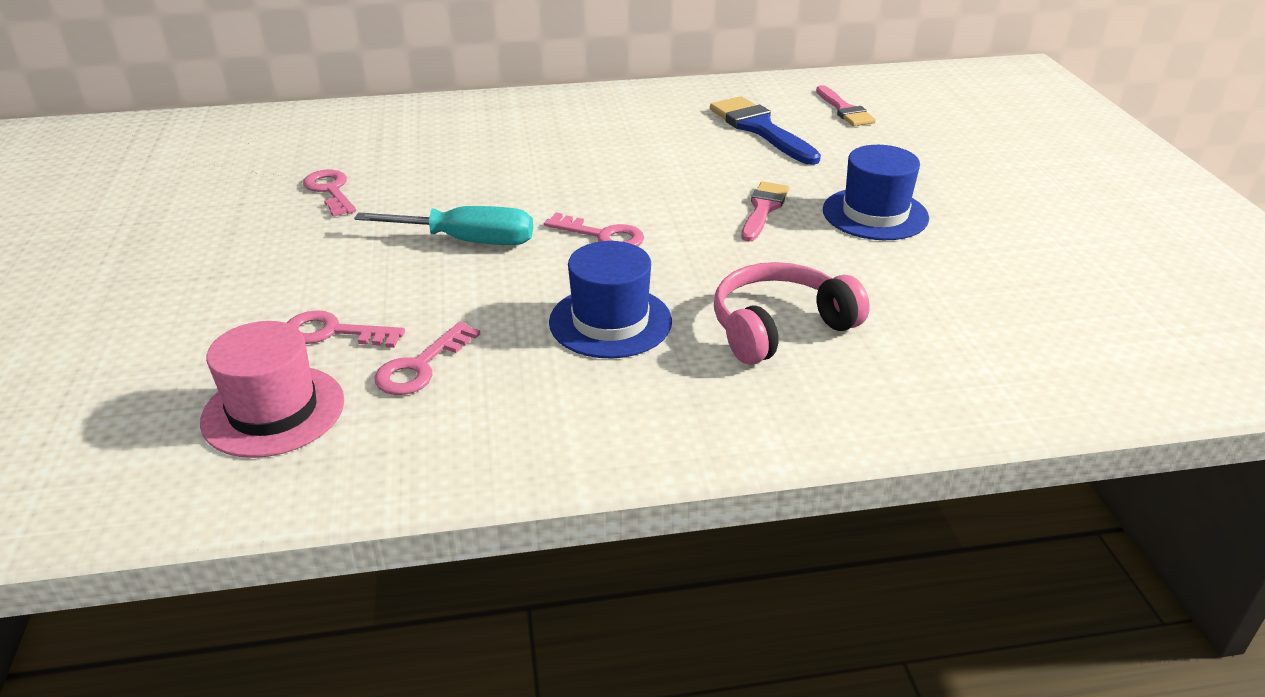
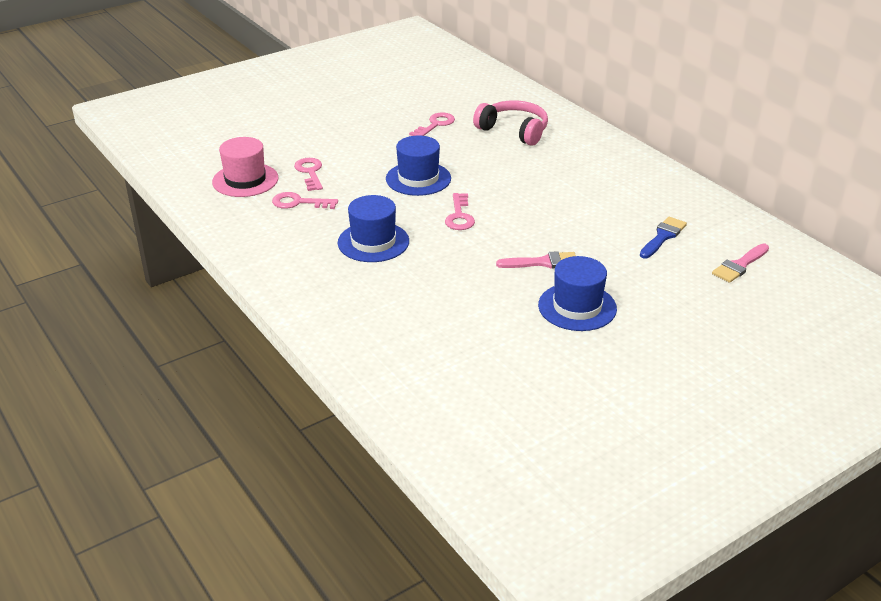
camera: 65 degrees right, 0 degrees up
(468, 241) = (418, 179): turquoise screwdriver -> blue hat
(760, 129) = (663, 236): blue brush -> blue brush, size x0.64
(780, 327) = (407, 296): pink headphones -> pink headphones (514, 131)

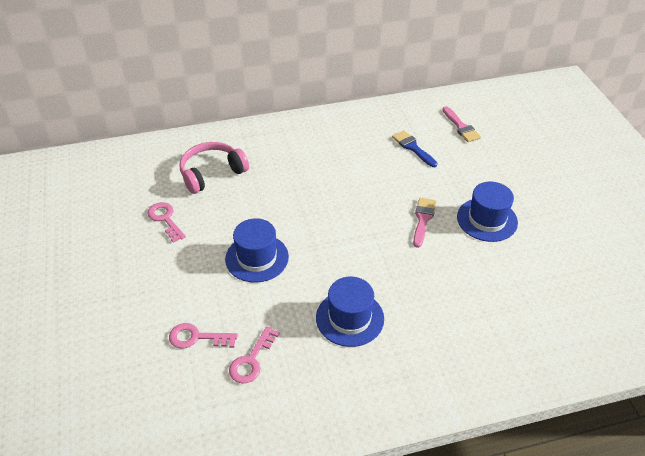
camera: 70 degrees left, 10 degrees up
(245, 180) = (179, 399): pink hat -> none
(459, 216) = (334, 248): pink key -> none

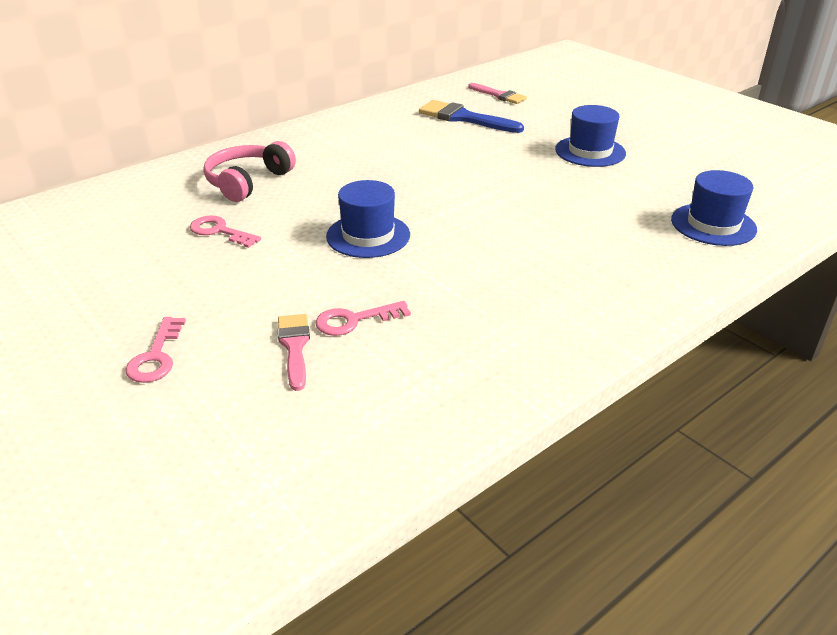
camera: 25 degrees left, 10 degrees down
(252, 360) = (442, 320): pink key -> pink key (156, 356)
(350, 318) = (522, 255): blue hat -> blue hat (713, 224)
(413, 147) = (464, 118): blue brush -> blue brush, size x1.55
(423, 219) = (526, 165): pink brush -> pink brush (294, 347)

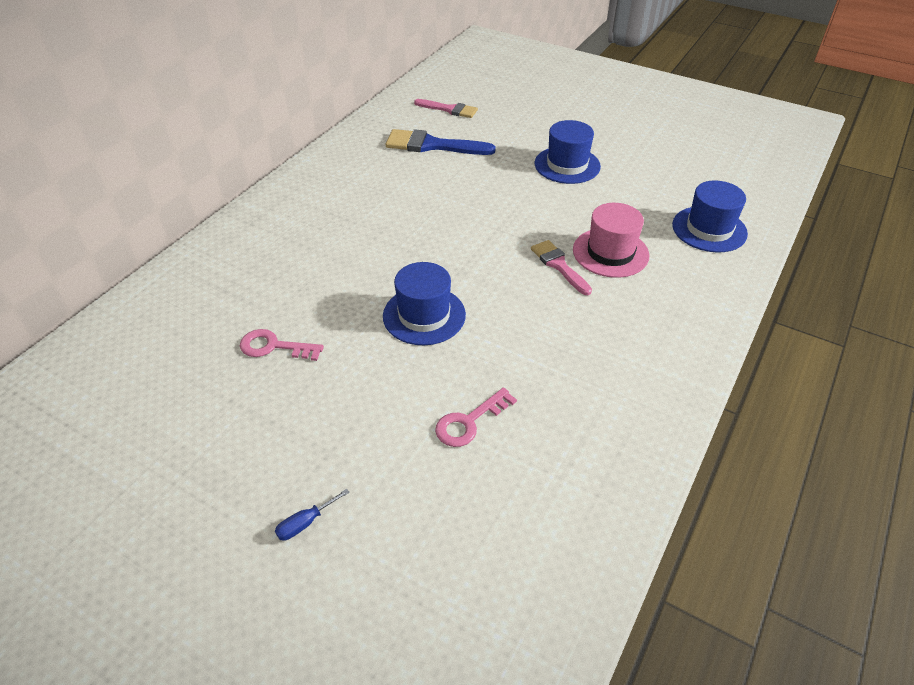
camera: 20 degrees left, 10 degrees up
(156, 356) = (305, 523): pink key -> blue screwdriver
(248, 182) = (264, 274): pink headphones -> none
(294, 347) = (432, 470): pink brush -> pink brush (559, 265)
(589, 224) = (610, 252): none -> pink hat

